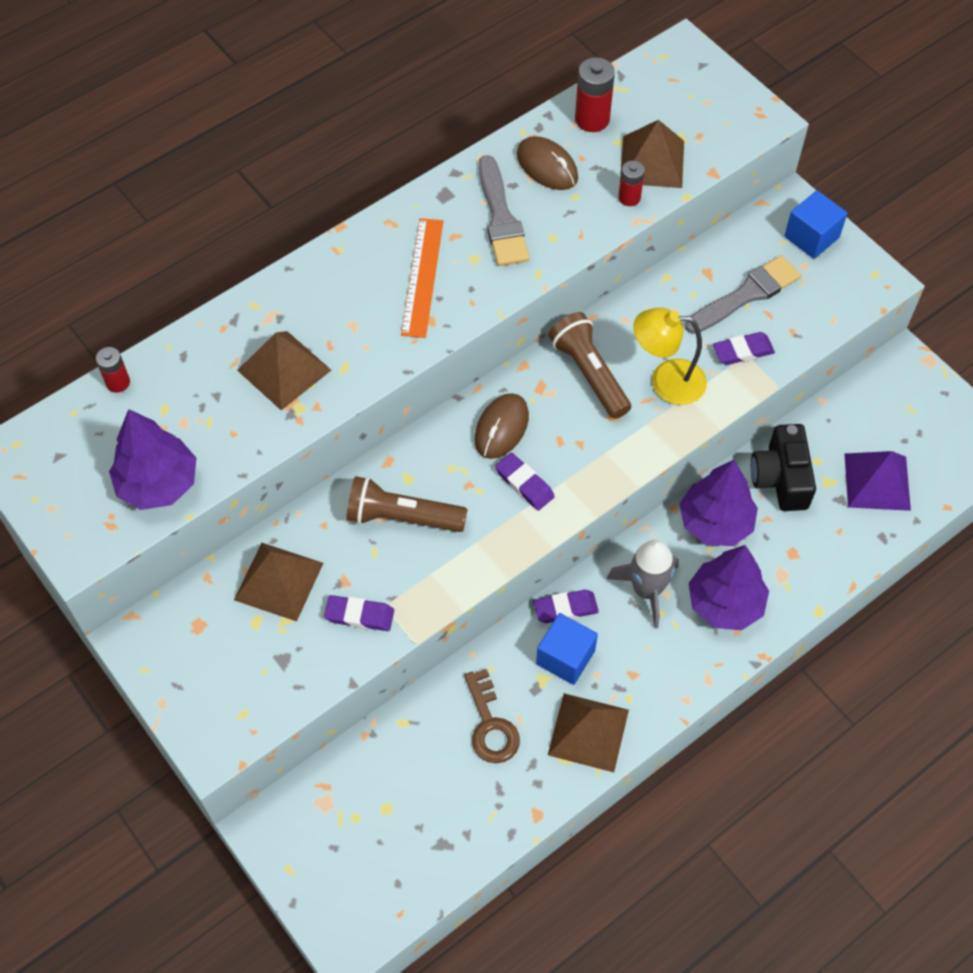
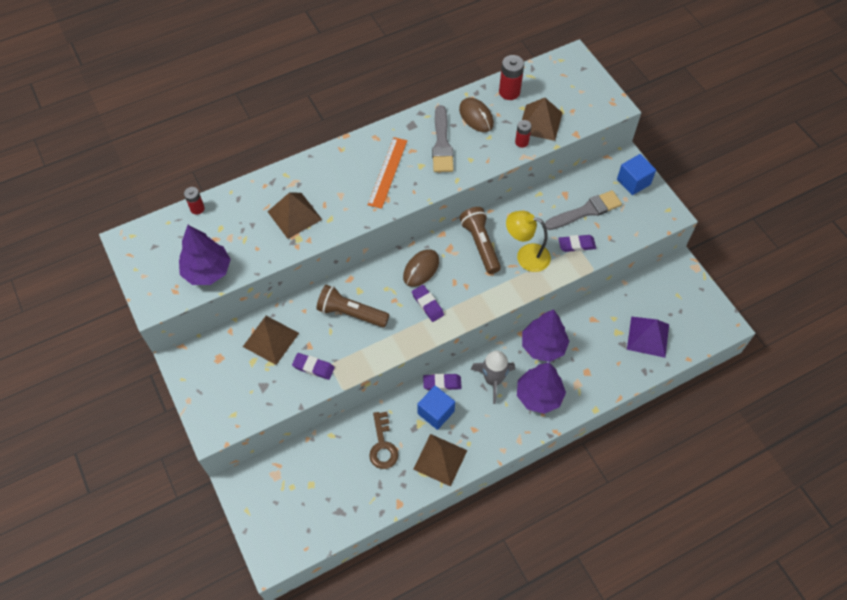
camera: 10 degrees right, 0 degrees up
(780, 478) = (589, 325): black camera -> none

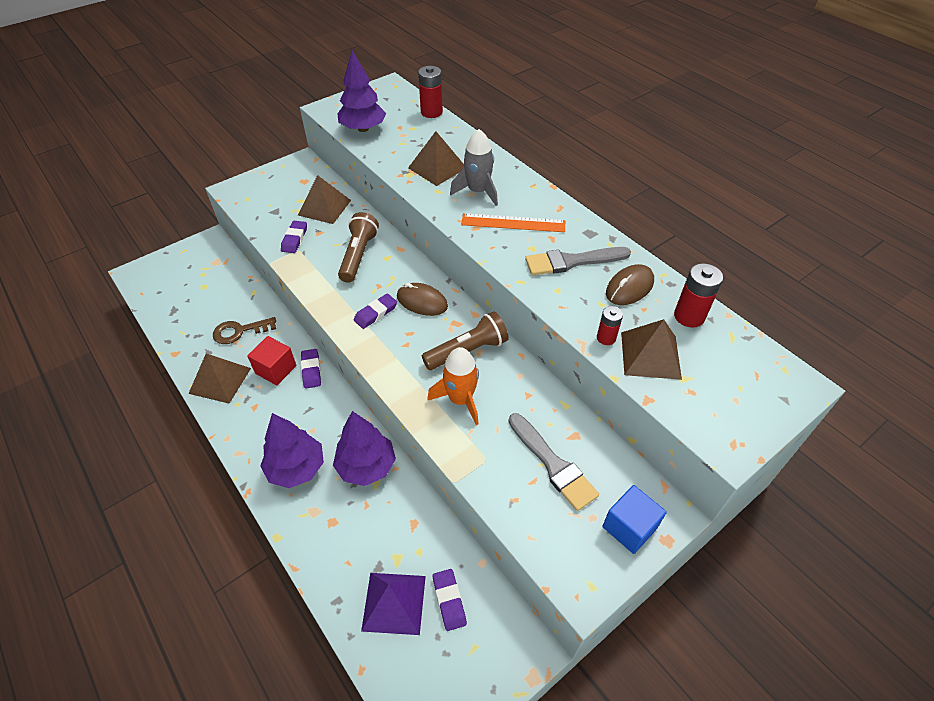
camera: 80 degrees right, 10 degrees down
(197, 208) = (431, 112): red battery -> red battery, size x1.62
(436, 412) = (276, 369): blue cube -> red cube
(493, 380) = (316, 418): grey rocket -> grey rocket (477, 191)
(526, 256) = (460, 399): yellow lamp -> orange rocket
(576, 245) = (491, 457): purple eraser -> purple eraser (449, 600)

